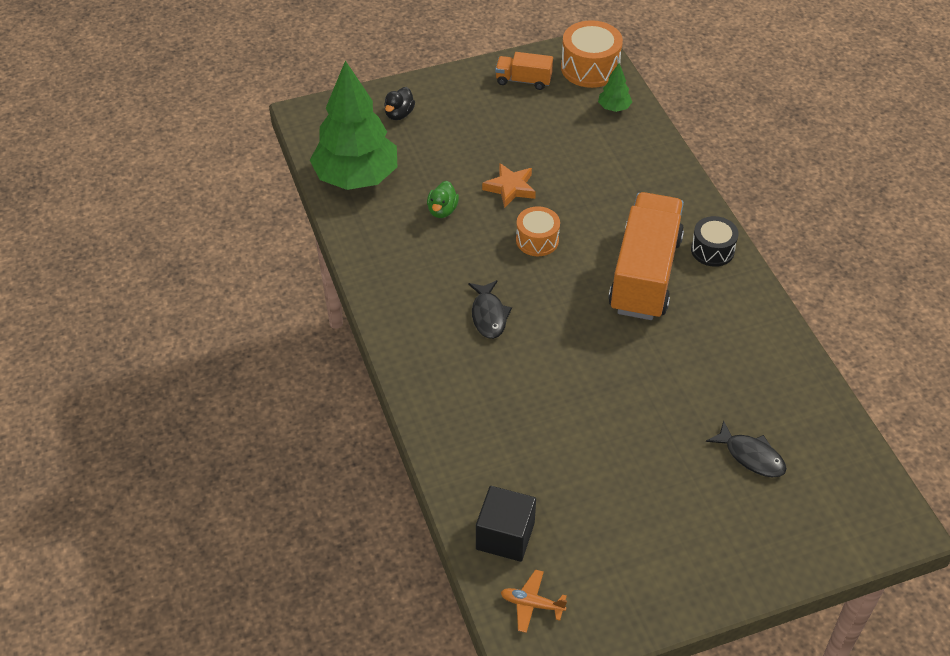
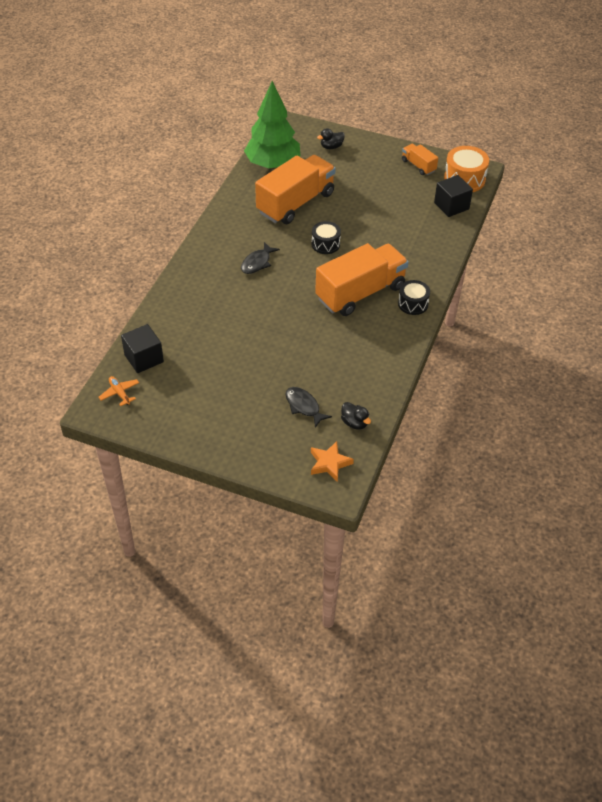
camera: 40 degrees right, 0 degrees up
(442, 210) = (295, 203): green duck -> orange truck
(510, 188) = (343, 212): orange star -> orange star (329, 463)
(537, 240) = (325, 244): orange drum -> black drum
(614, 108) = (451, 206): green tree -> black cube
(751, 456) = (304, 406): black fish -> black fish turned 150 degrees clockwise
(823, 435) = (354, 423): none -> black duck

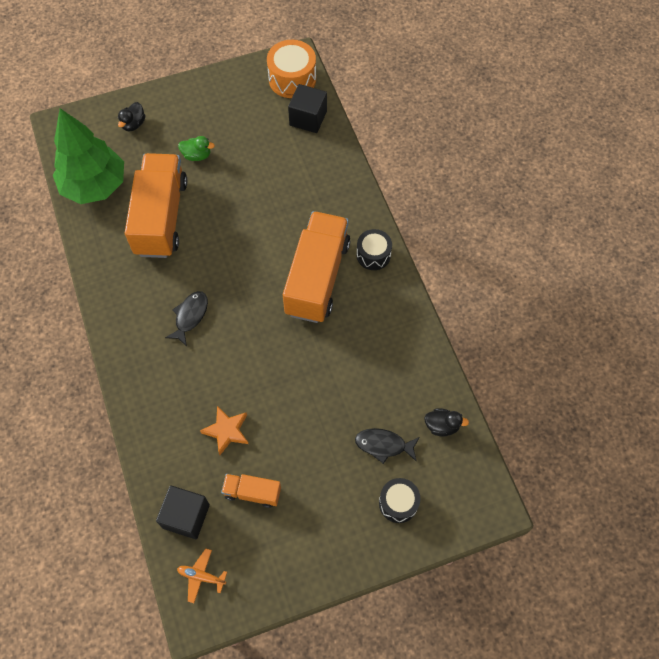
camera: 40 degrees left, 15 degrees up
(257, 263) = (190, 316): black fish -> black fish turned 150 degrees counterclockwise
(325, 244) = (234, 245): black drum -> black drum (398, 503)
(329, 463) = (460, 487): orange star -> orange star (227, 431)
(354, 184) = (197, 155): none -> green duck
(418, 166) = (237, 91): orange truck -> orange truck (252, 492)

